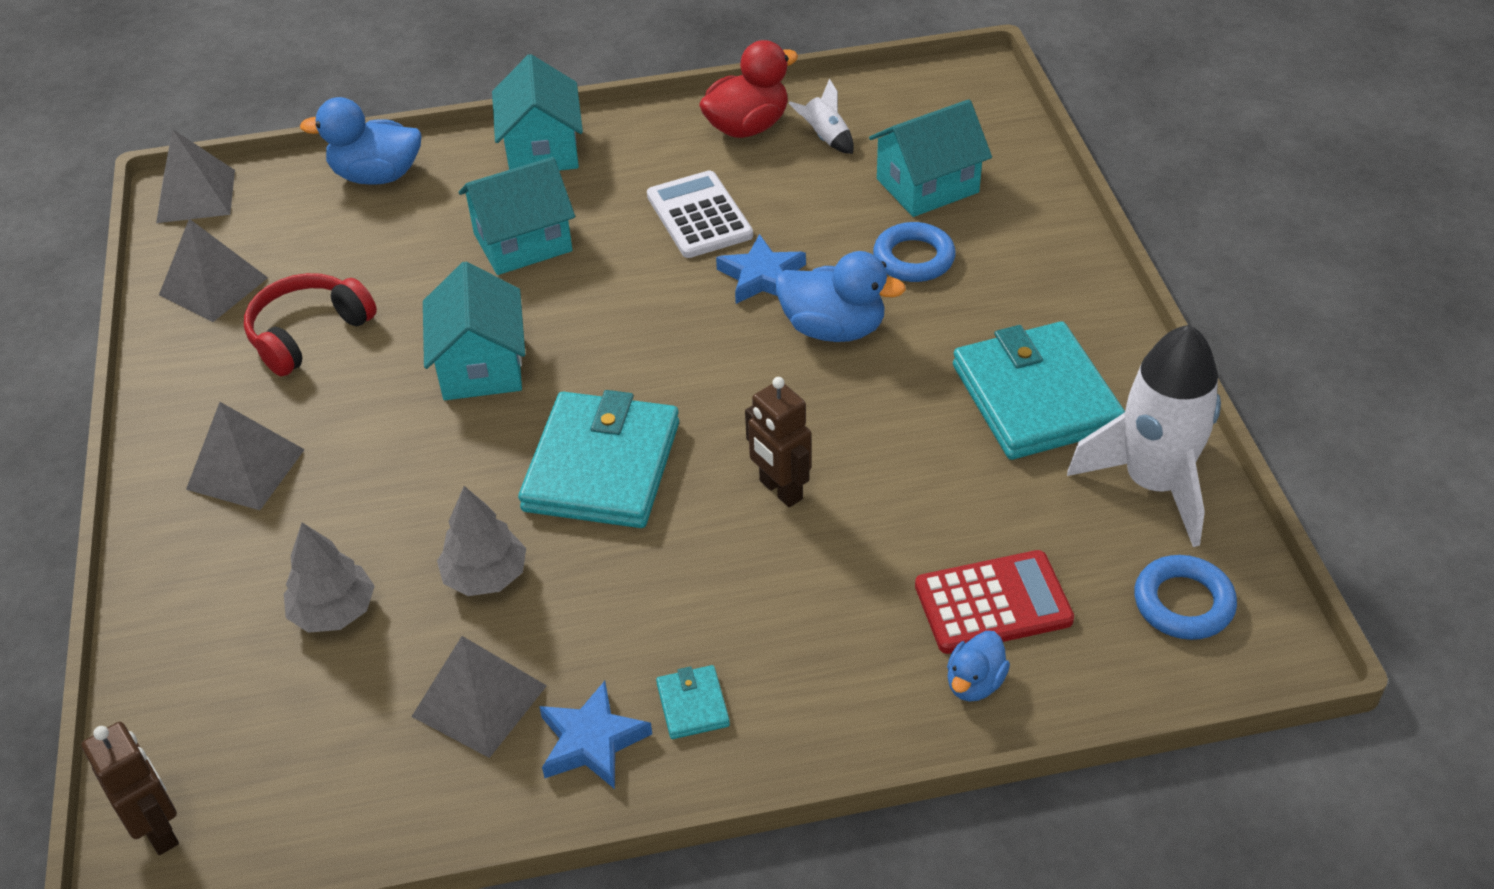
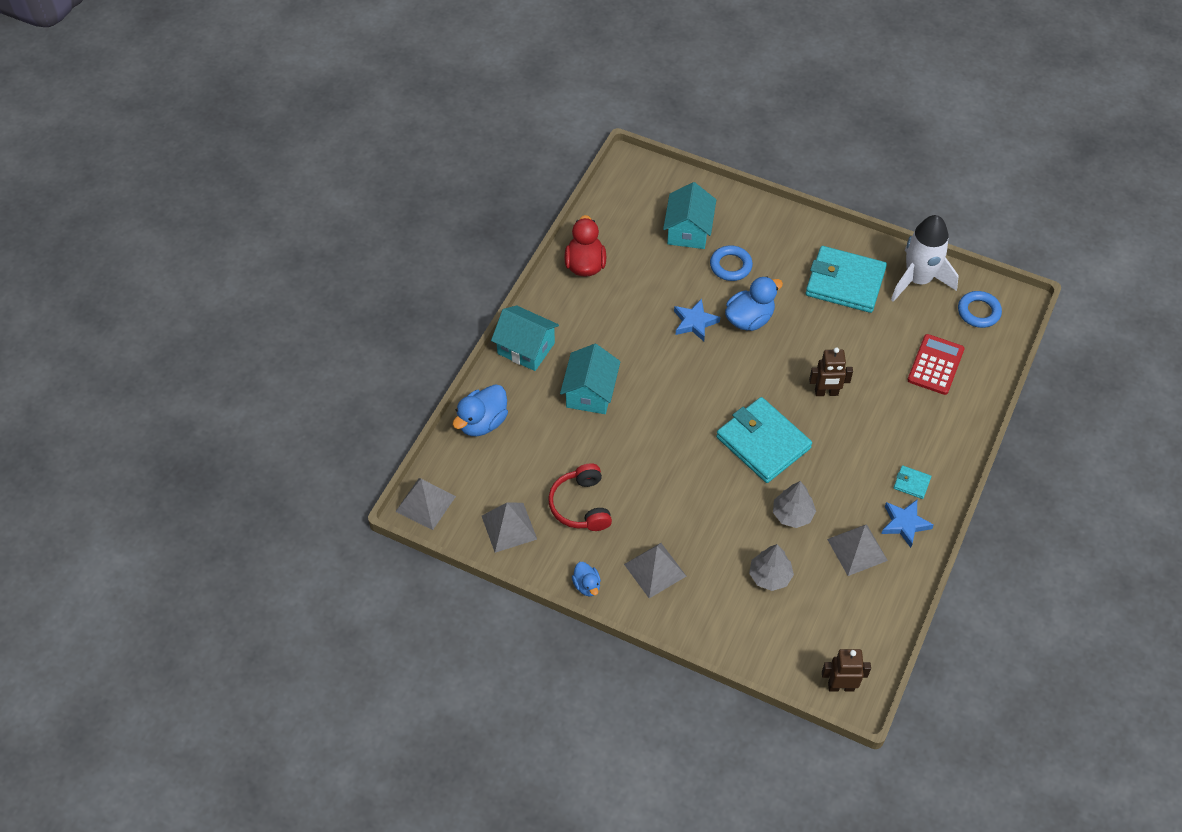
camera: 55 degrees left, 10 degrees up
(481, 366) = (663, 451): turquoise house -> none
(699, 216) = (633, 319): white calculator -> none
(825, 138) = (621, 243): white rocket -> none
(974, 683) = (966, 394): blue duck -> blue duck (587, 585)

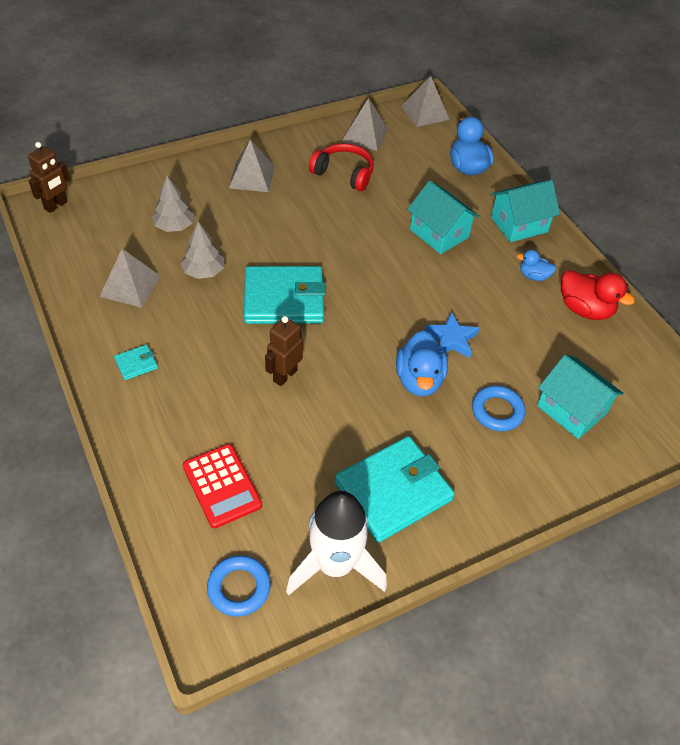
camera: 125 degrees right, 5 degrees down
(587, 585) = (280, 143): blue duck -> blue duck (533, 276)
(904, 524) = (111, 330): blue star -> none

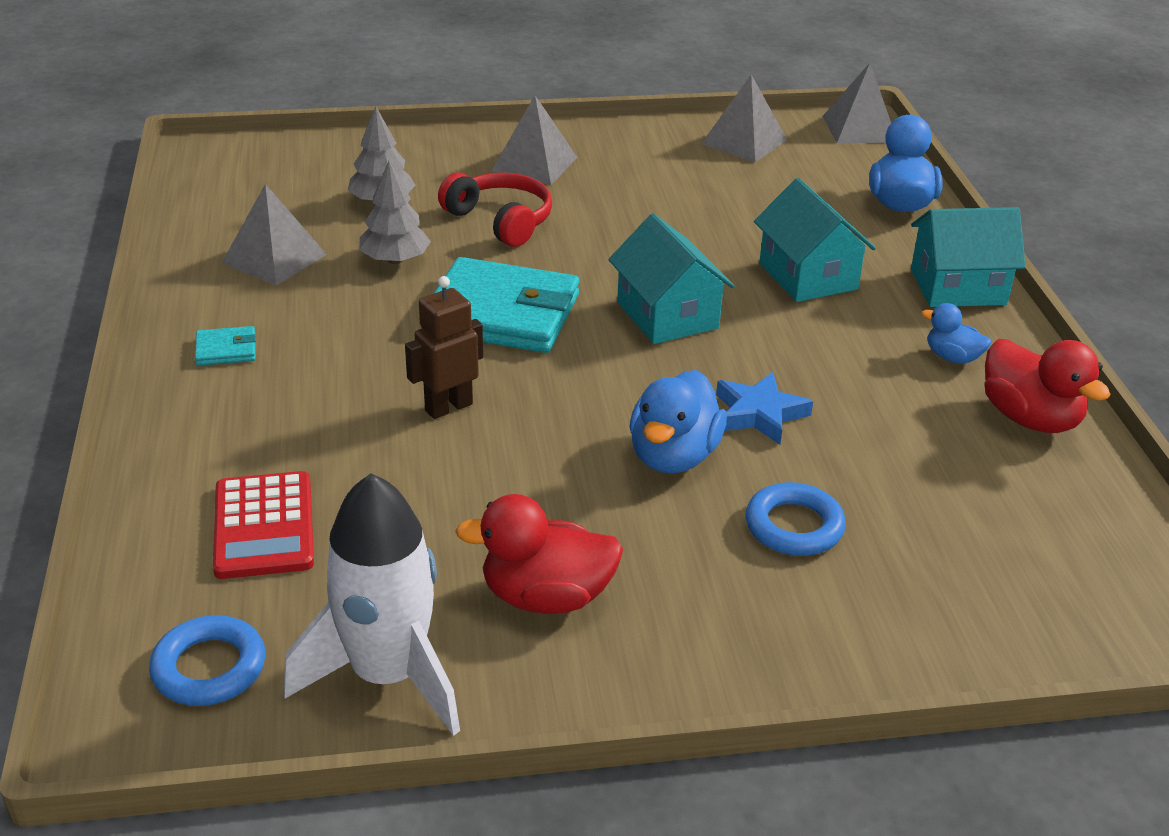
camera: 20 degrees right, 15 degrees down
(56, 205) = (225, 153): brown robot -> none
(344, 173) = (684, 181): red headphones -> red headphones (501, 220)
(393, 491) = (546, 597): turquoise wallet -> red duck
(571, 409) = (938, 552): turquoise house -> turquoise house (667, 315)

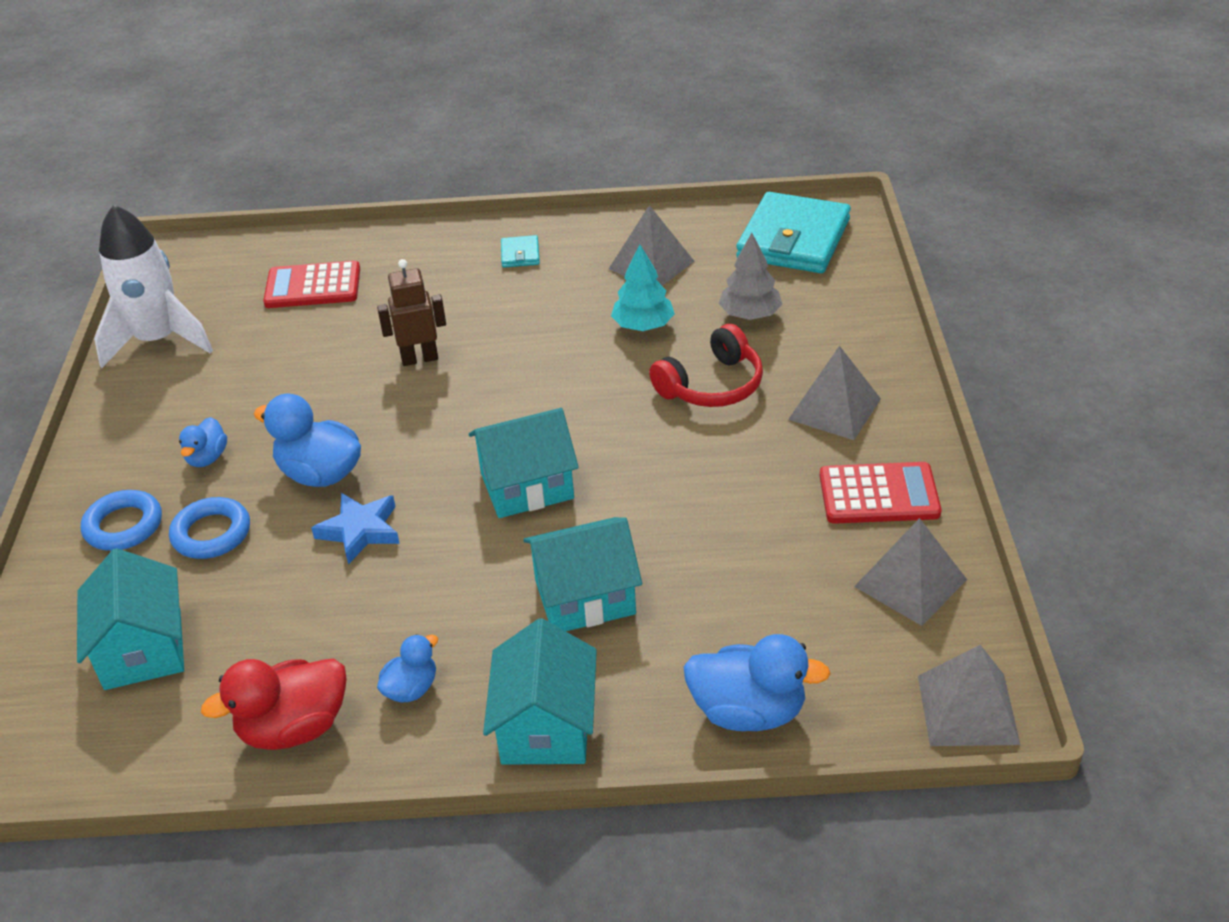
camera: 100 degrees right, 5 degrees up
(209, 668) = (197, 278): blue ring -> blue ring (123, 526)
(395, 260) = (643, 326): grey tree -> turquoise tree
(448, 407) = (419, 358): brown robot -> brown robot turned 75 degrees counterclockwise
(502, 313) = (547, 385): turquoise wallet -> turquoise wallet (793, 239)
(546, 597) = (194, 403): red duck -> none
(646, 149) = (879, 494): none -> red calculator
(659, 559) = (207, 458): none -> blue duck
(985, 543) = (143, 649): none -> turquoise house

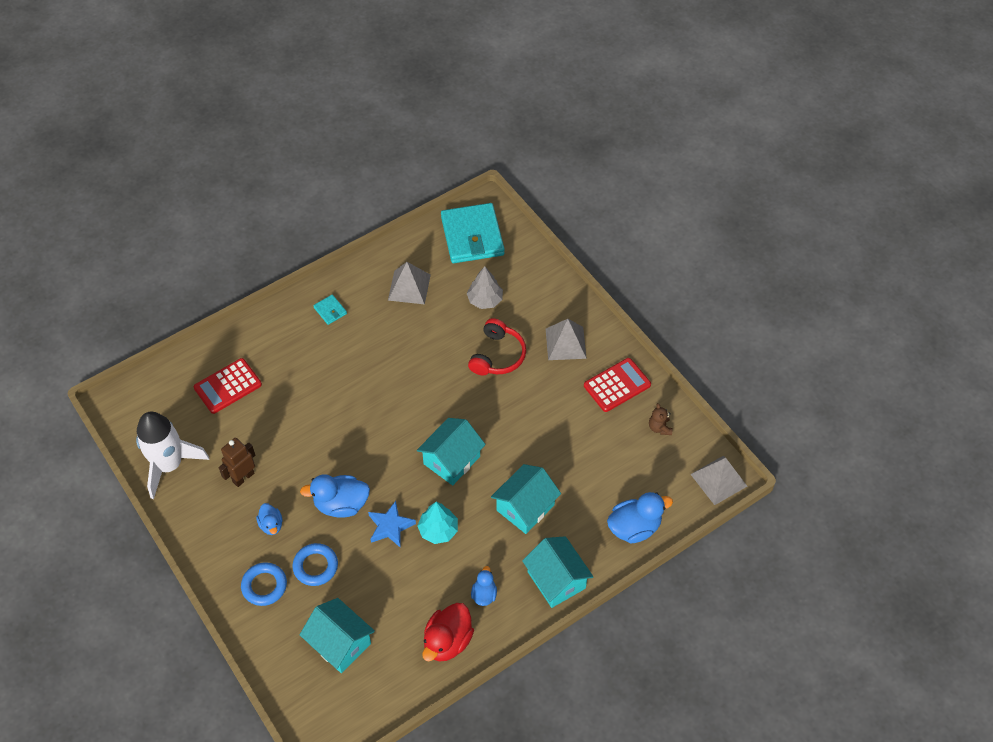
camera: 35 degrees left, 15 degrees up
(419, 358) = (332, 408): brown robot -> brown robot (243, 477)
(643, 326) = (435, 332): turquoise tree -> turquoise tree (438, 530)
(910, 583) = (659, 428): grey pyramid -> brown teddy bear

